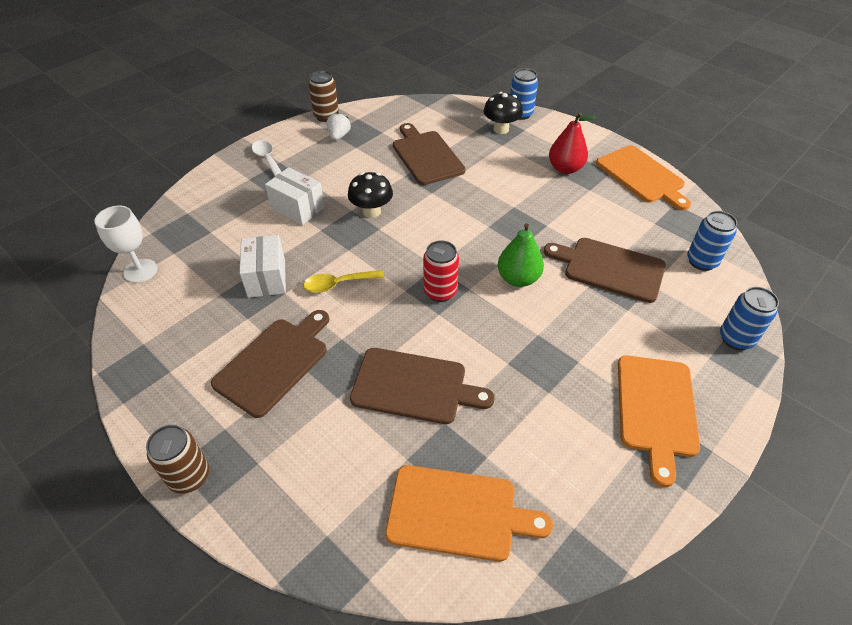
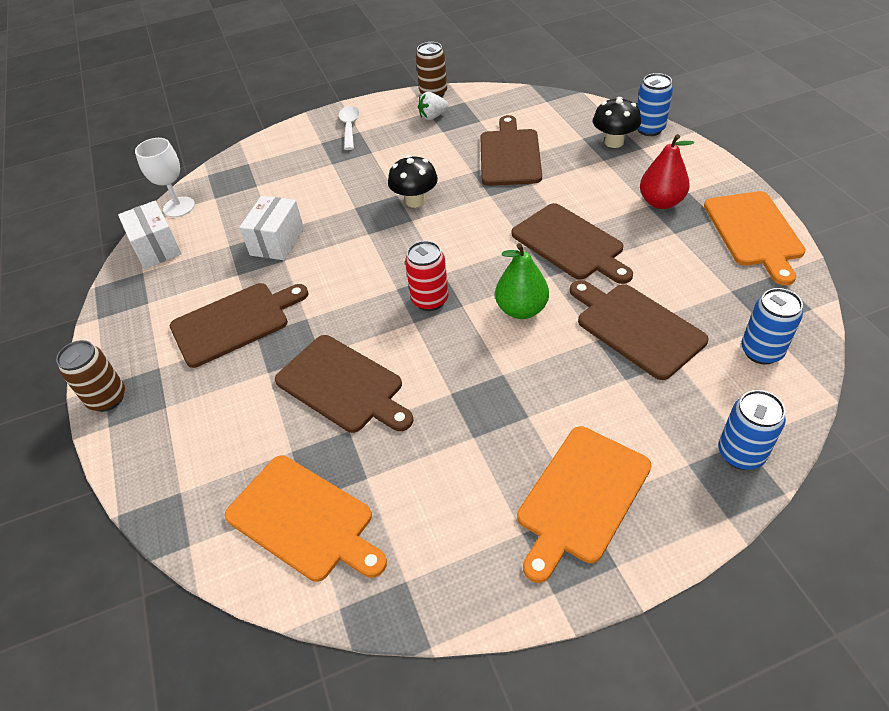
camera: 30 degrees right, 0 degrees up
(297, 208) = (347, 181): white box -> white box (157, 248)
(338, 284) = (337, 265): yellow spoon -> none
(339, 136) = (433, 116): white strawberry -> white strawberry turned 150 degrees counterclockwise
(520, 217) = (570, 244): none -> brown cutting board

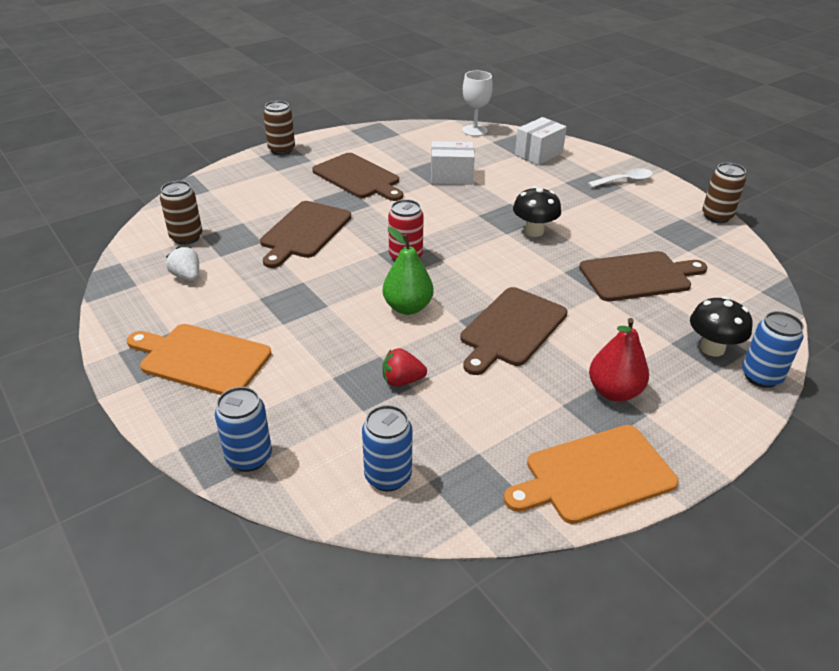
camera: 70 degrees right, 10 degrees down
(157, 248) = (426, 133): white box -> white box (538, 154)
(304, 520) = (186, 237): orange cutting board -> brown can
(433, 116) = (674, 222): white strawberry -> white strawberry (187, 276)
(636, 327) = (402, 381): brown cutting board -> red strawberry

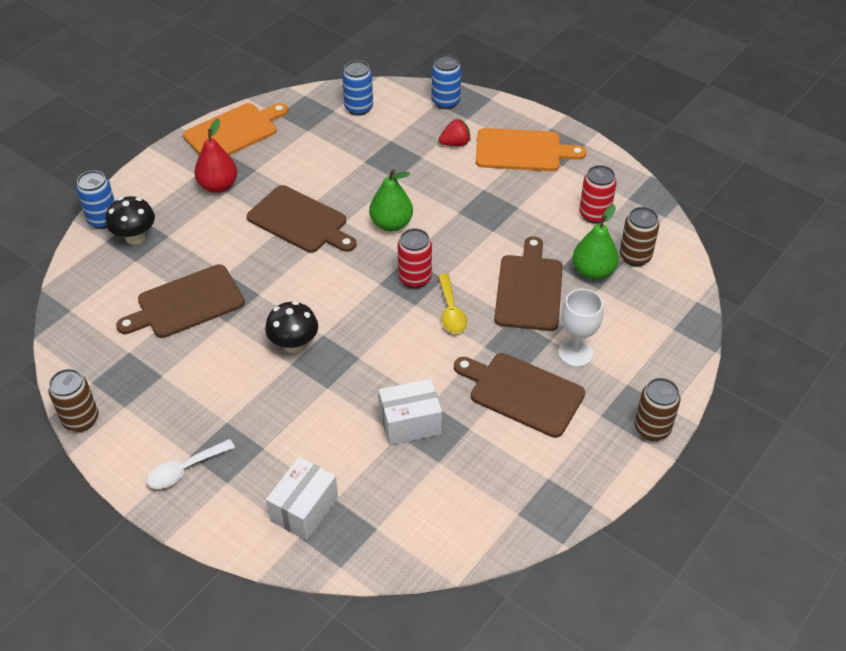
camera: 165 degrees right, 10 degrees up
(187, 276) = (594, 214): white strawberry -> red can
(236, 234) = (593, 271): none -> green pear
(385, 229) = (451, 311): none -> yellow spoon
(402, 381) = (372, 164): red strawberry -> red strawberry (455, 143)
(474, 130) = (410, 554): white goblet -> white goblet (575, 353)
(511, 329) = (300, 221): brown cutting board -> brown cutting board turned 105 degrees clockwise

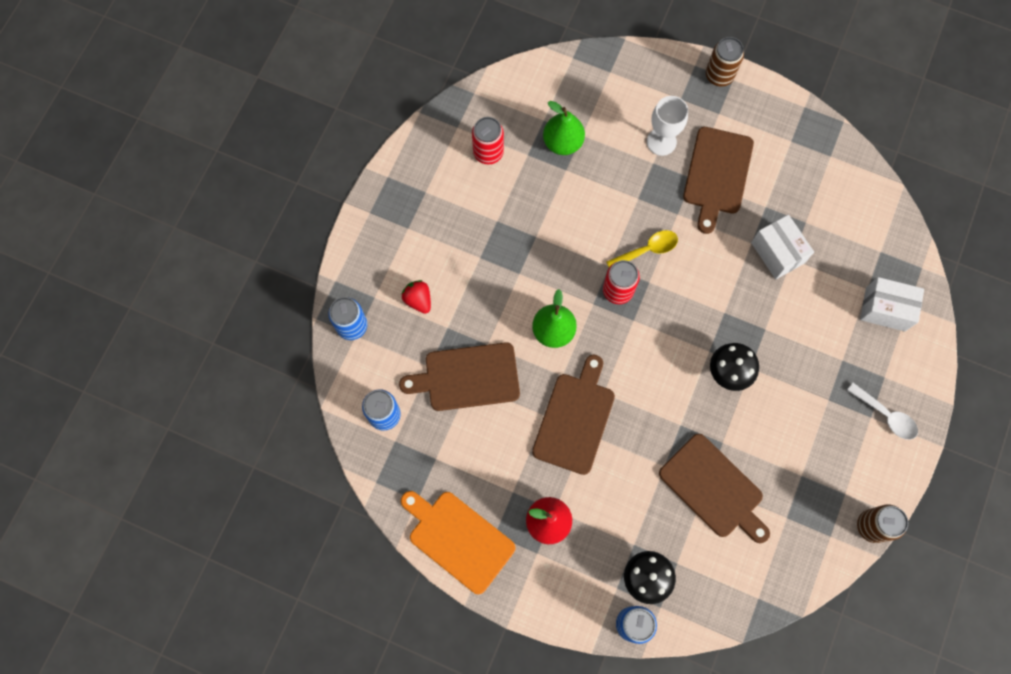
camera: 105 degrees left, 25 degrees up
(522, 151) = (413, 233): orange cutting board -> none
(529, 289) = (600, 191): brown cutting board -> brown cutting board (467, 377)
(635, 257) = (534, 111): brown can -> none

